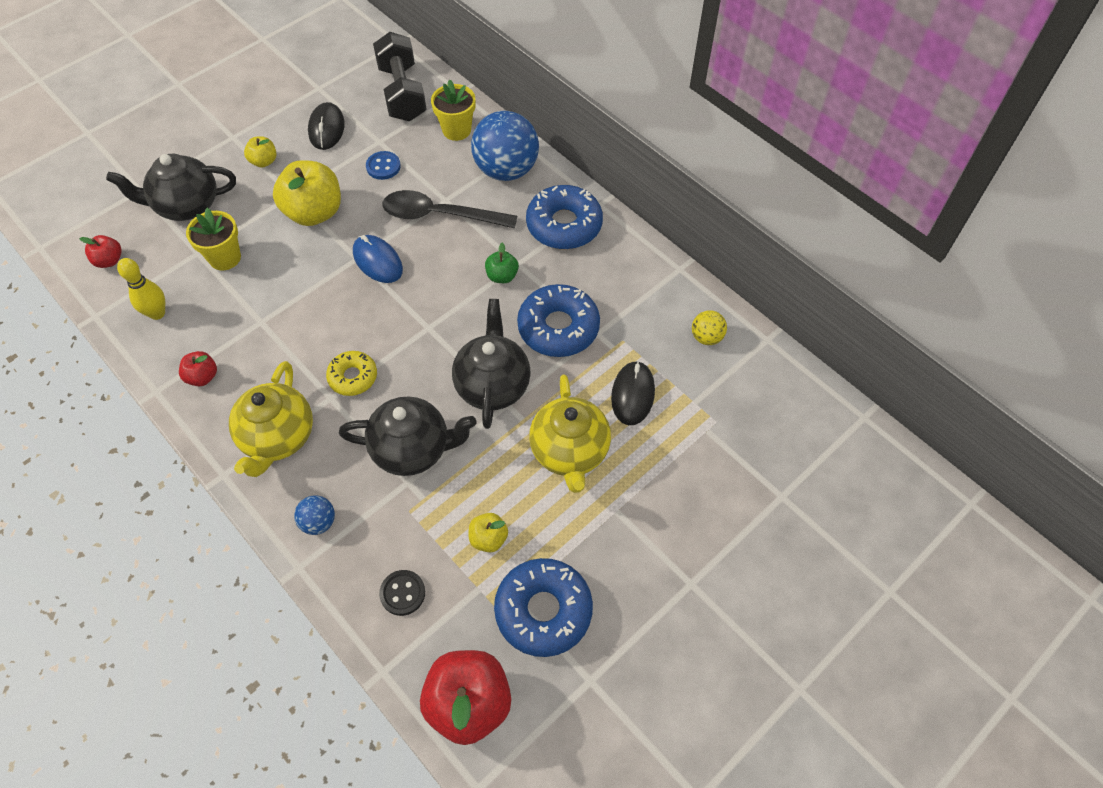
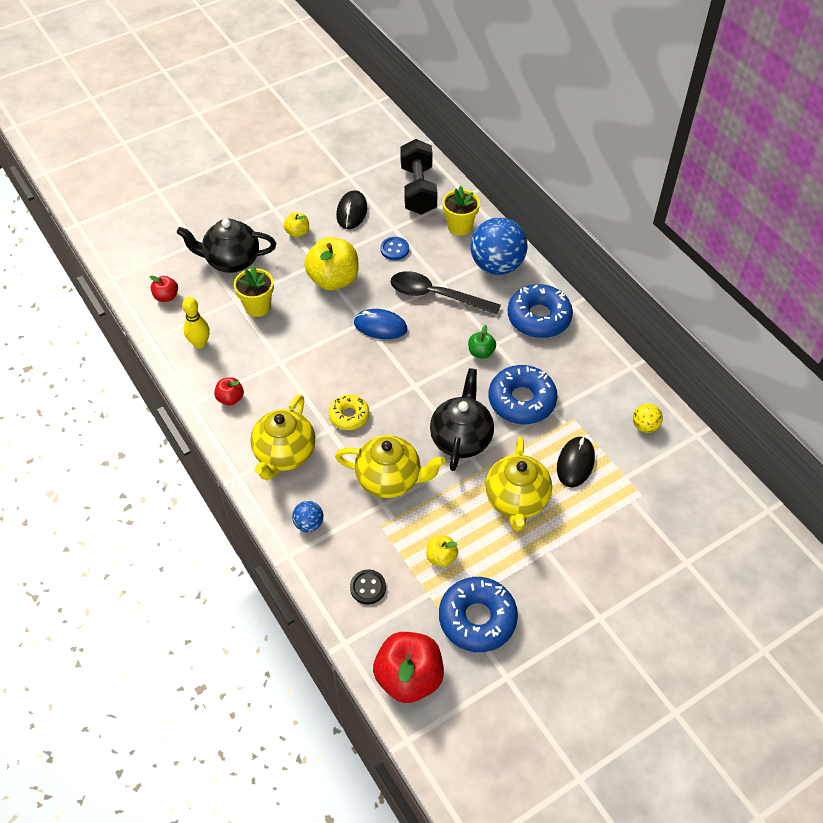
camera: 10 degrees right, 5 degrees down
(377, 261) = (380, 326): blue mouse -> blue mouse turned 45 degrees counterclockwise
(412, 449) = (390, 479): black teapot -> yellow teapot

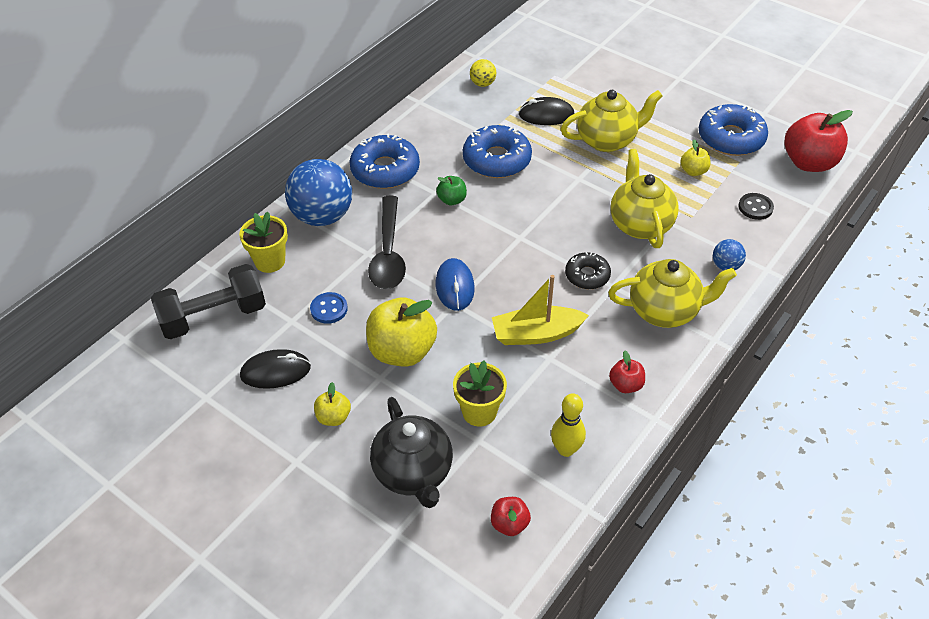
camera: 110 degrees left, 5 degrees down
(307, 361) = (536, 334): none -> yellow boat
(349, 416) = (587, 275): yellow donut -> black donut
(461, 439) = (564, 189): black teapot -> none

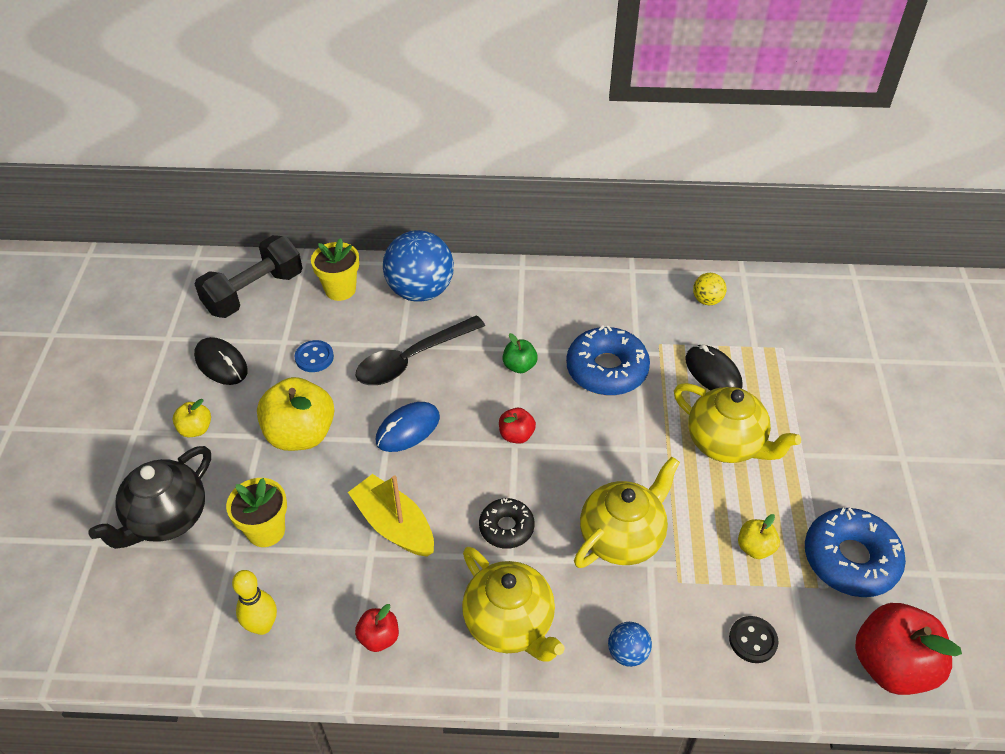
camera: 55 degrees right, 0 degrees up
(213, 316) = (254, 292): black dumbbell -> black dumbbell turned 75 degrees counterclockwise
(385, 170) = (516, 298): blue donut -> none
(509, 524) = (148, 624): red apple -> red apple (516, 435)

